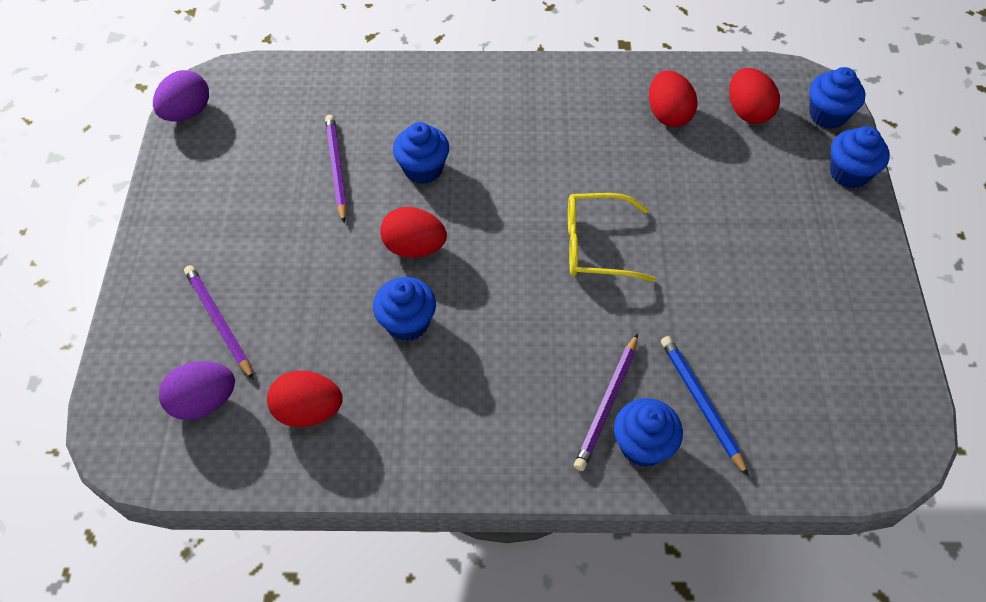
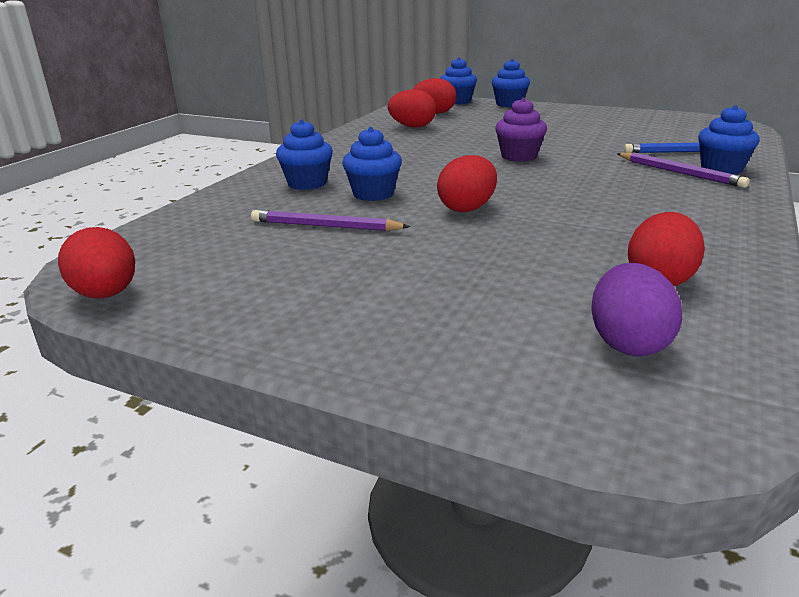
camera: 65 degrees left, 30 degrees down
(187, 112) = (106, 295): purple egg -> red egg
(219, 322) = (497, 316): purple pencil -> none
(407, 323) = (560, 222): blue cupcake -> blue cupcake (307, 183)
(596, 245) = (519, 156): yellow glasses -> purple cupcake

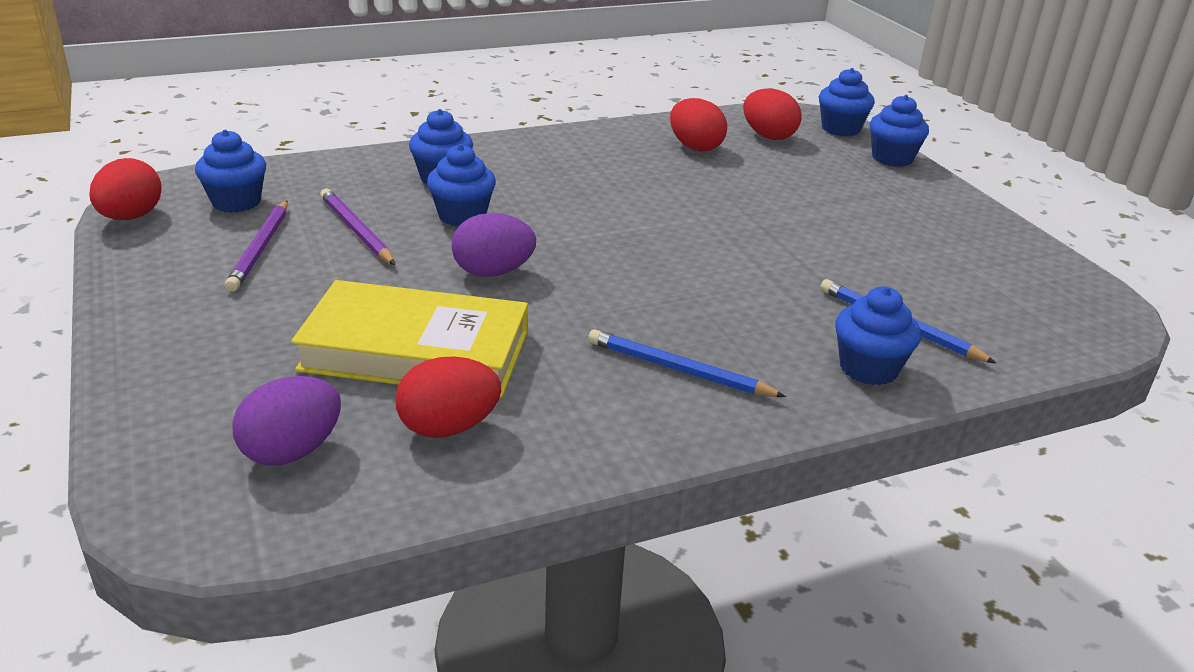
camera: 40 degrees right, 5 degrees up
(184, 249) = (236, 202): none -> blue cupcake
(467, 208) = (493, 272): red egg -> purple egg
(519, 156) = (695, 238): purple cupcake -> none
(536, 259) = (415, 350): none -> yellow book
(668, 203) = (679, 370): none -> blue pencil
(679, 173) = (804, 346): purple pencil -> purple pencil (260, 248)

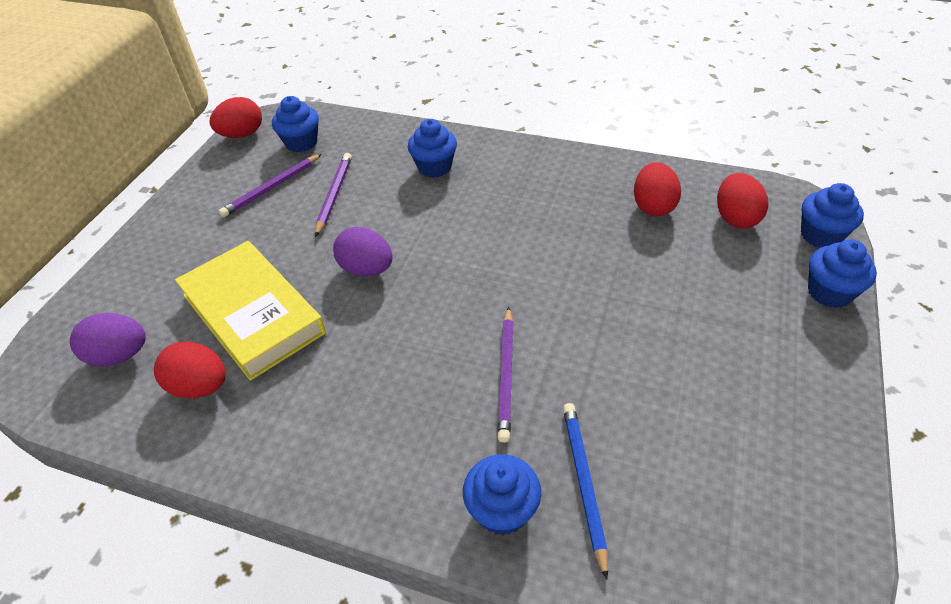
camera: 45 degrees right, 15 degrees up
(462, 216) = (406, 209): blue cupcake -> none
(679, 370) = (372, 423): blue pencil -> none
(742, 290) = (506, 374): none -> purple pencil

